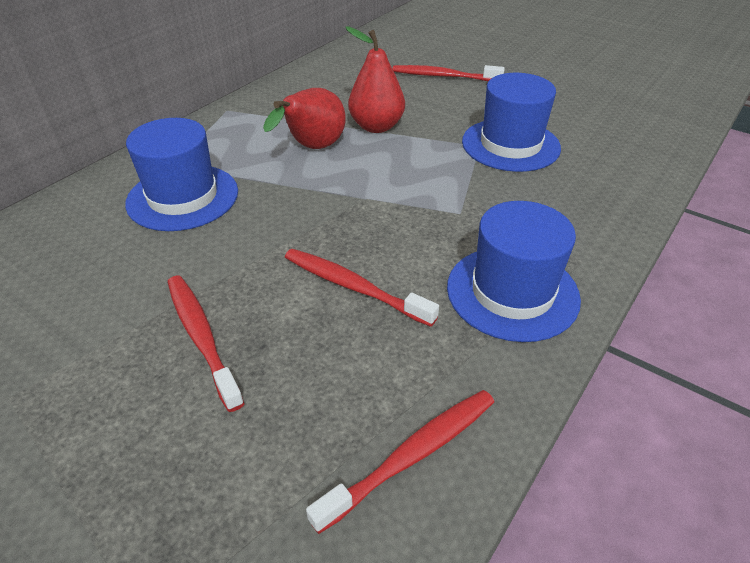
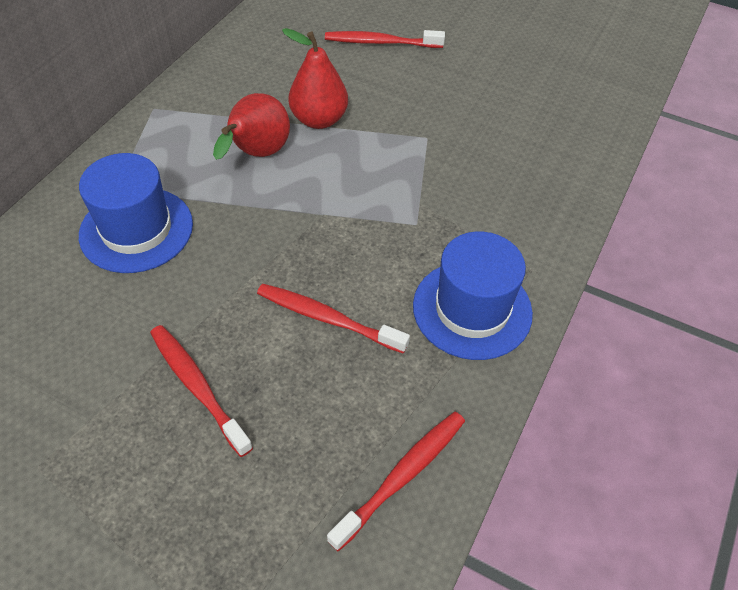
camera: 10 degrees left, 10 degrees up
(510, 145) = (458, 134): blue hat -> none

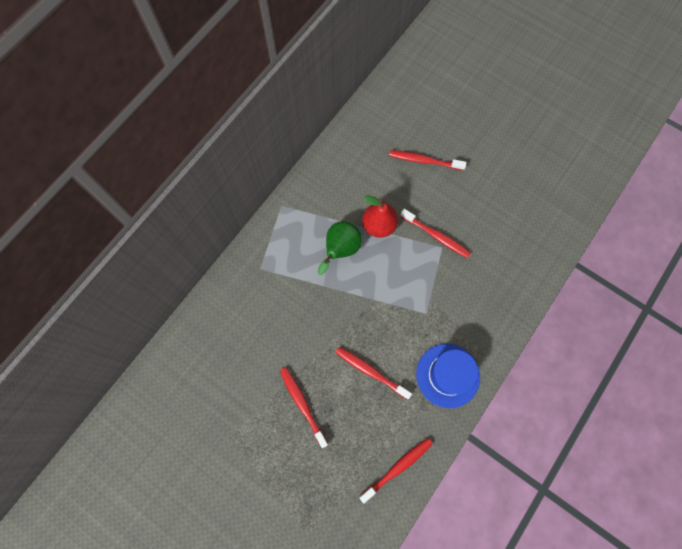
camera: 10 degrees right, 20 degrees up
(136, 229) = (272, 299): blue hat -> none
(257, 154) = (340, 250): red pear -> green pear
(415, 125) = (436, 236): none -> red toothbrush

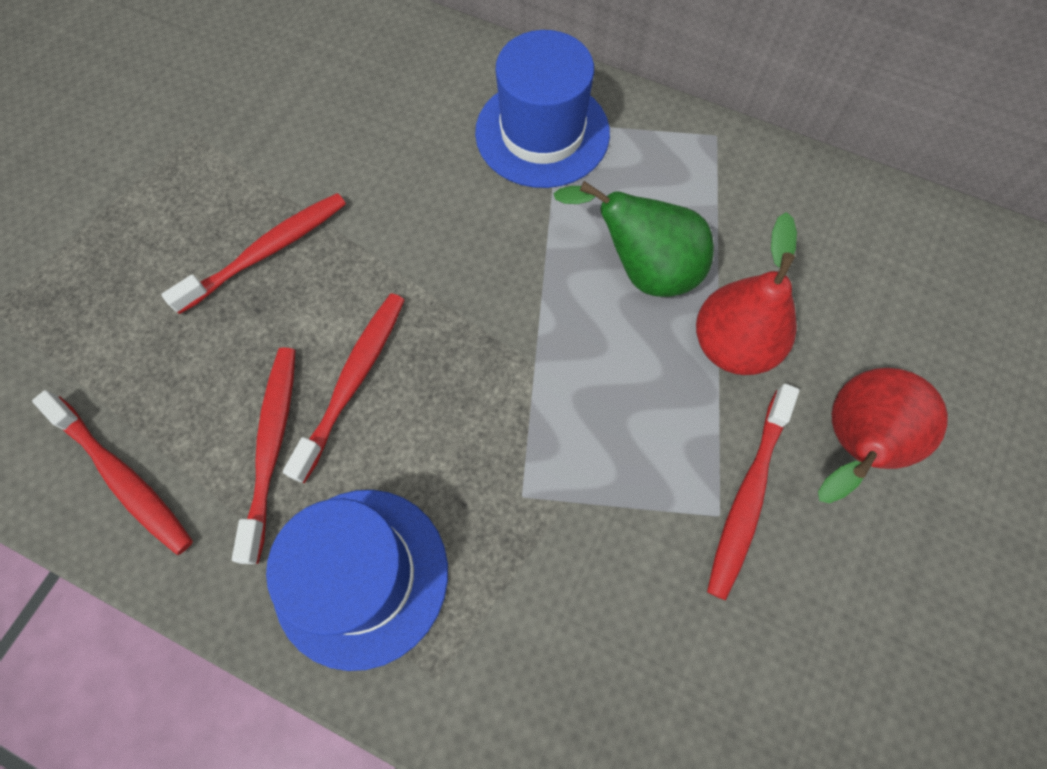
camera: 80 degrees right, 5 degrees down
(264, 276) = (542, 133): none -> blue hat
(423, 196) = (853, 444): none -> red pear
(424, 161) = (961, 434): red toothbrush -> red toothbrush (272, 446)

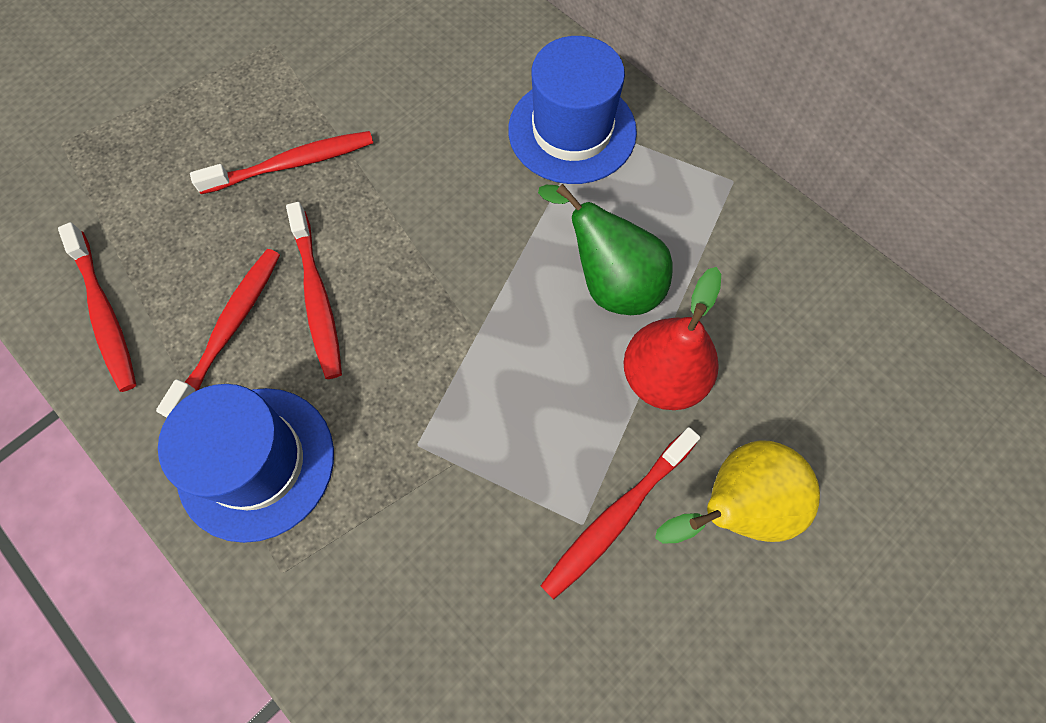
camera: 20 degrees right, 0 degrees up
(353, 381) = (317, 297): red toothbrush -> red toothbrush turned 120 degrees clockwise
(853, 444) = (736, 506): red pear -> yellow pear

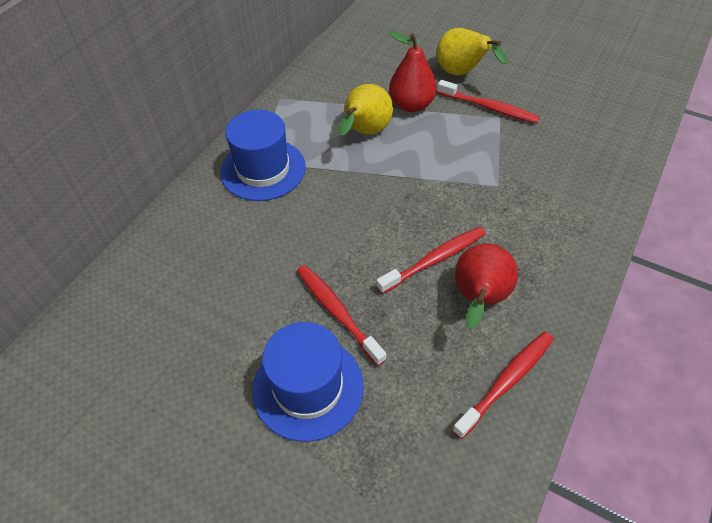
camera: 105 degrees left, 15 degrees down
(229, 329) = (479, 299): red toothbrush -> red pear
(256, 463) = (549, 252): blue hat -> blue hat (308, 387)
(610, 283) = (365, 133): green pear -> yellow pear

